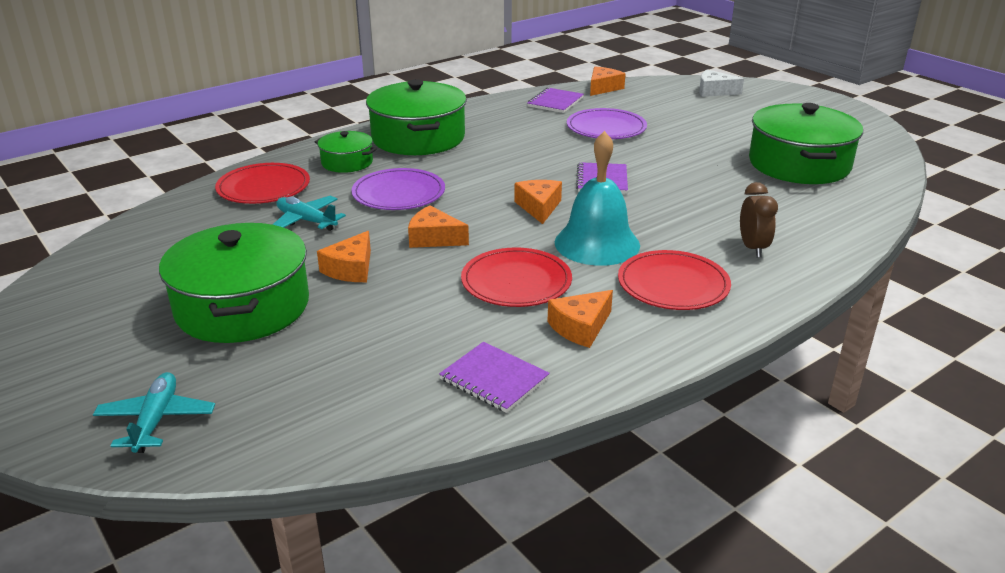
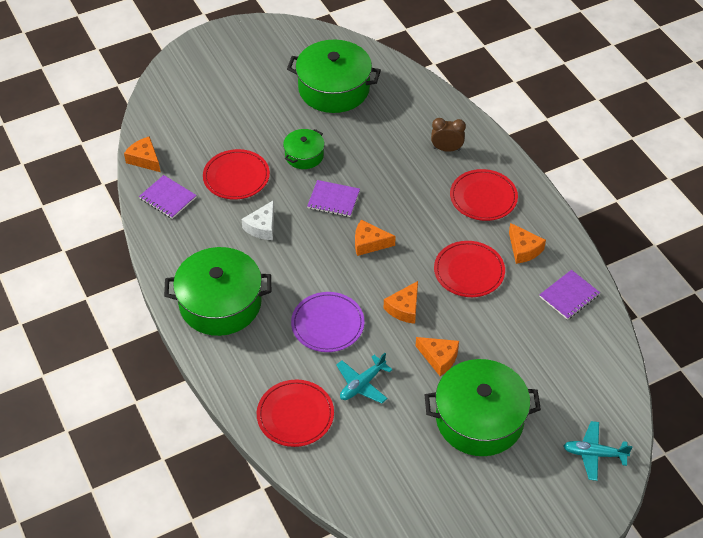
camera: 80 degrees left, 20 degrees up
(347, 162) = (259, 356): green pot -> green pot (304, 155)
(597, 243) = (427, 222): turquoise bell -> none
(606, 128) = (236, 176): purple plate -> red plate
(714, 91) = (179, 91): white cheese -> white cheese (262, 227)

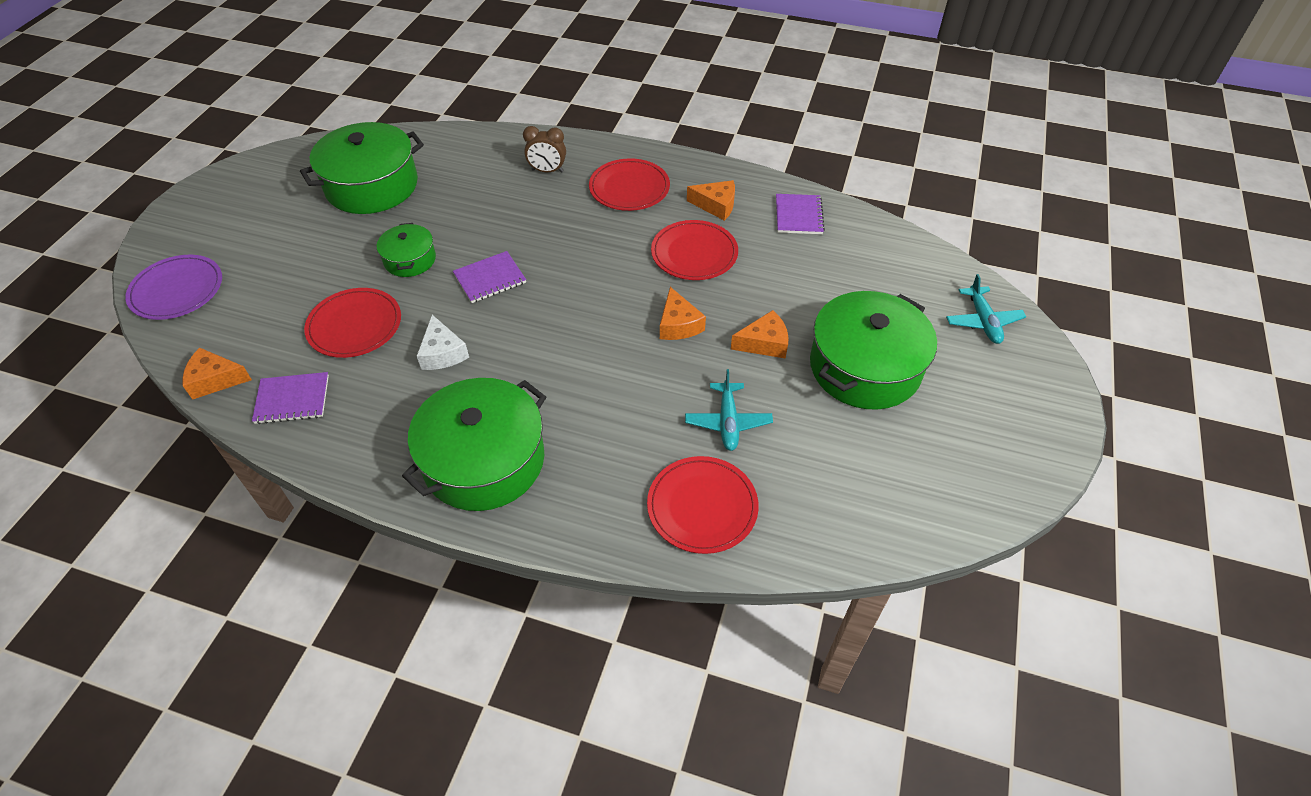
camera: 45 degrees left, 0 degrees up
(327, 324) = (624, 393): purple plate -> purple plate (177, 290)
(369, 243) = (573, 292): orange cheese -> none
(446, 149) = (547, 171): brown clock -> brown clock turned 135 degrees counterclockwise
(594, 454) = (983, 321): turquoise plane -> turquoise plane turned 60 degrees counterclockwise

